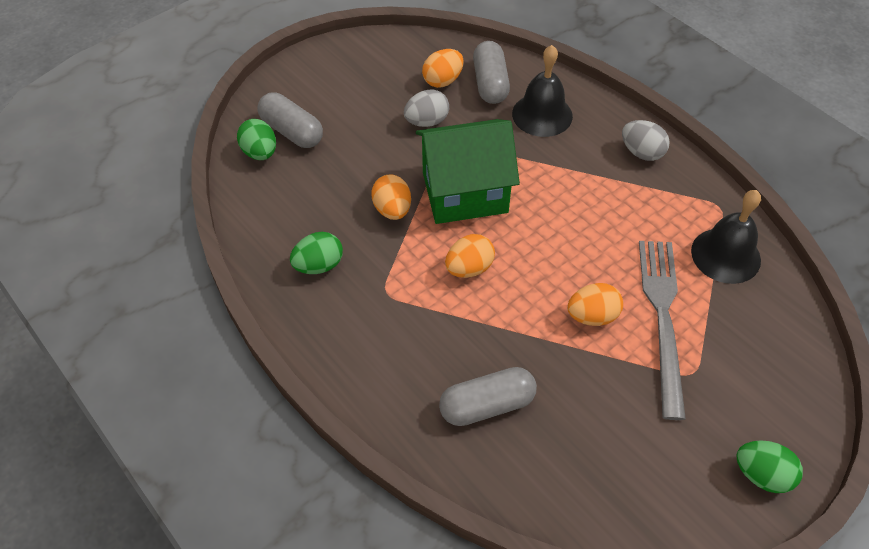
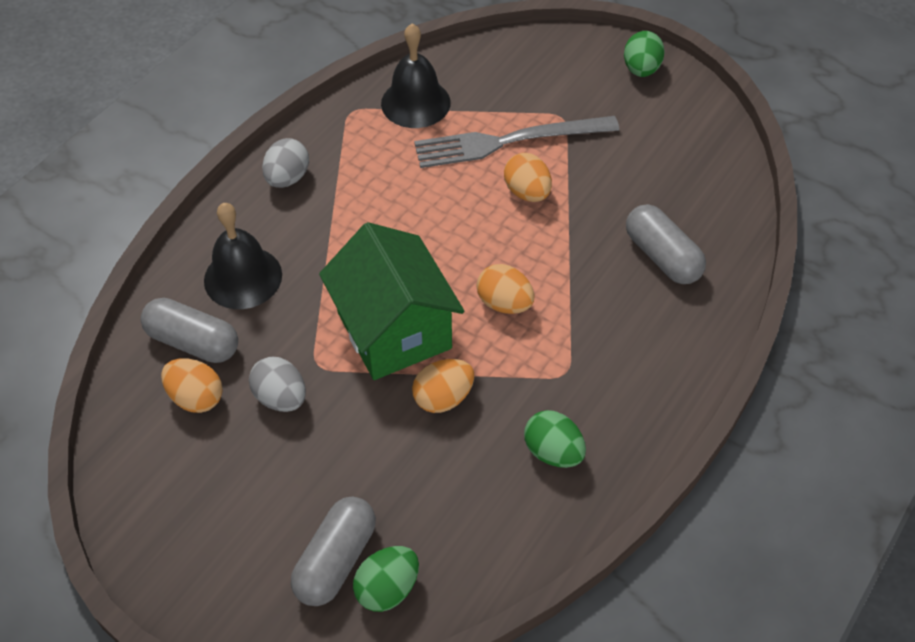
camera: 105 degrees left, 0 degrees up
(490, 83) = (193, 342): grey capsule -> grey capsule turned 45 degrees clockwise

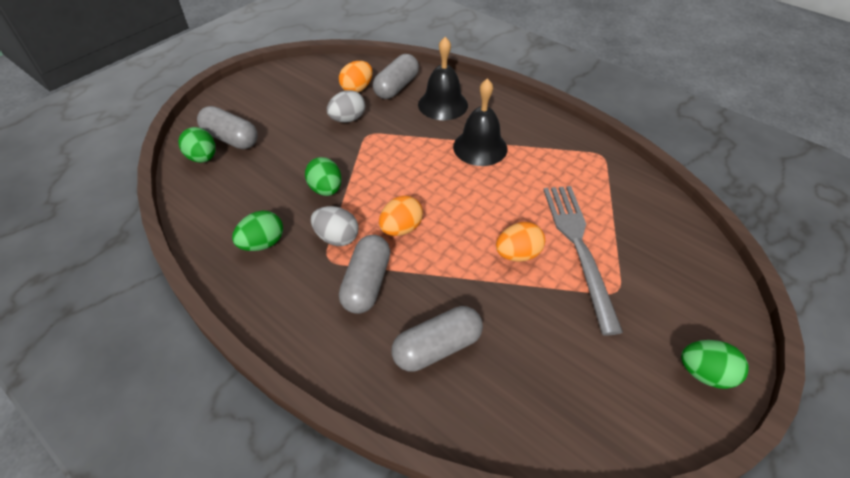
camera: 95 degrees right, 5 degrees down
(287, 178) = (529, 123): grey egg -> grey egg (337, 238)
(394, 330) = (388, 168): green house -> none
(415, 103) = (617, 191): black bell -> black bell (480, 147)
(443, 398) = (326, 189): orange egg -> green egg
(594, 327) = (366, 283): none -> grey capsule

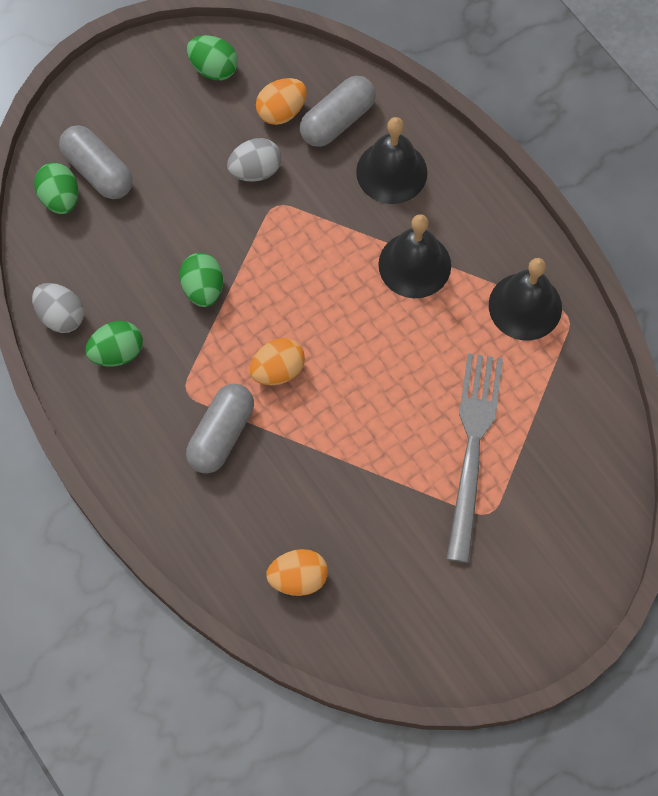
camera: 15 degrees right, 20 degrees up
(337, 238) = (201, 365): grey egg -> grey egg (61, 316)
(437, 347) = (274, 529): grey capsule -> none
(518, 254) = (399, 439): orange egg -> orange egg (298, 578)
(569, 155) = (525, 306): none -> black bell
(705, 373) = (531, 625): green egg -> green egg (213, 68)

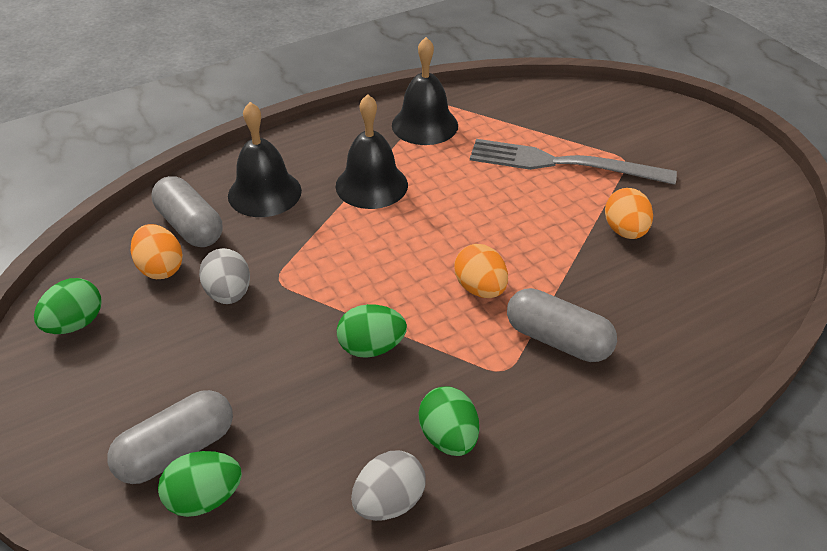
camera: 85 degrees left, 25 degrees down
(298, 578) = (715, 286): orange egg -> orange egg (625, 231)

